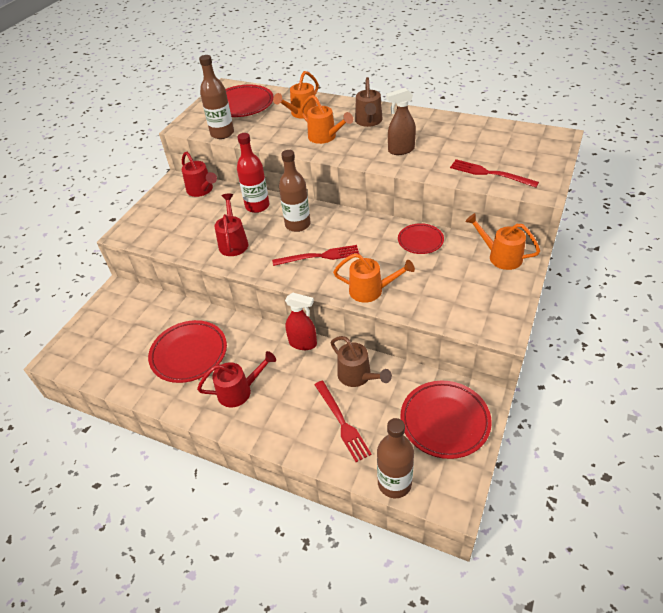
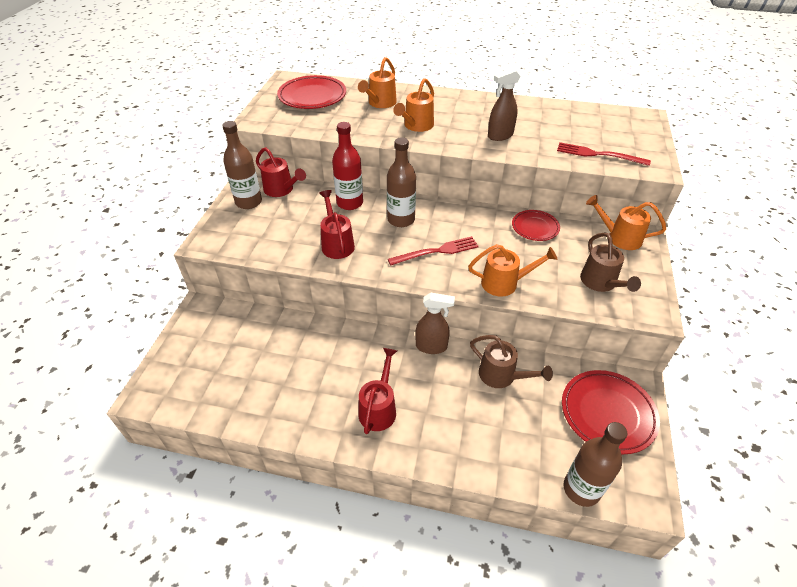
camera: 15 degrees left, 0 degrees up
(189, 354) = (307, 372): red plate -> none
(222, 133) = (301, 126): brown bottle -> brown bottle (248, 202)
(240, 391) = (379, 407): red watering can -> red watering can turned 45 degrees counterclockwise
(303, 343) = (431, 346): red spray bottle -> brown spray bottle
(325, 137) = (416, 126): orange watering can -> orange watering can turned 90 degrees clockwise
(342, 422) = (502, 429): red fork -> none
(369, 122) = (455, 109): brown watering can -> brown watering can (601, 283)

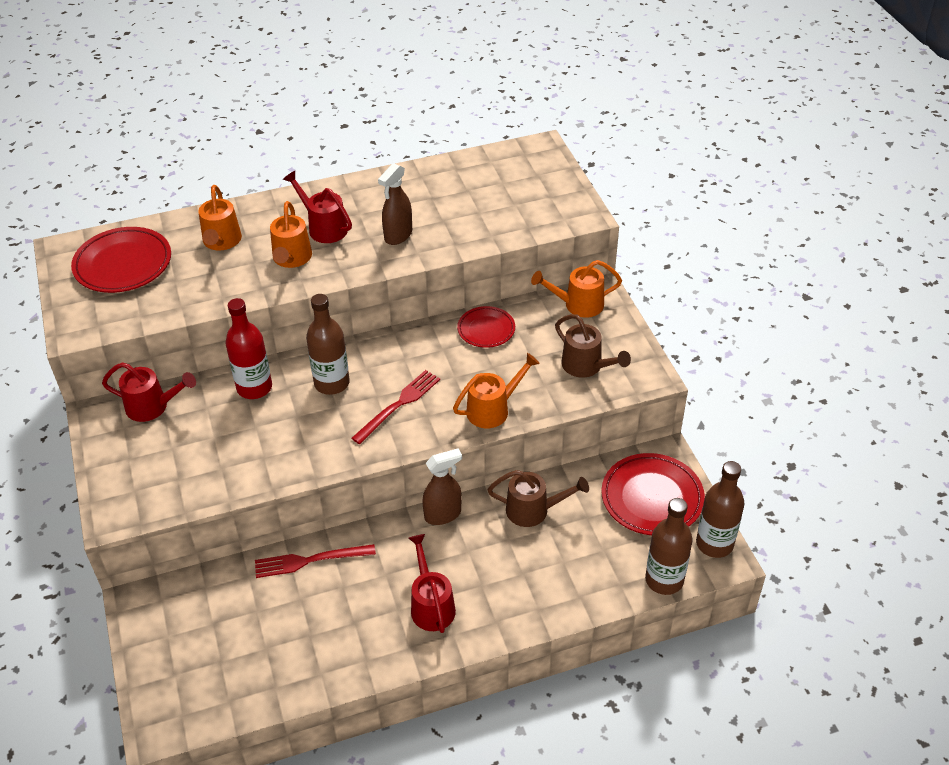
camera: 30 degrees left, 0 degrees up
(248, 202) = (123, 441): brown bottle -> brown bottle (714, 544)
(336, 243) = (277, 445): red watering can -> red watering can (323, 227)
(598, 154) = (518, 220): red fork -> red fork (310, 560)

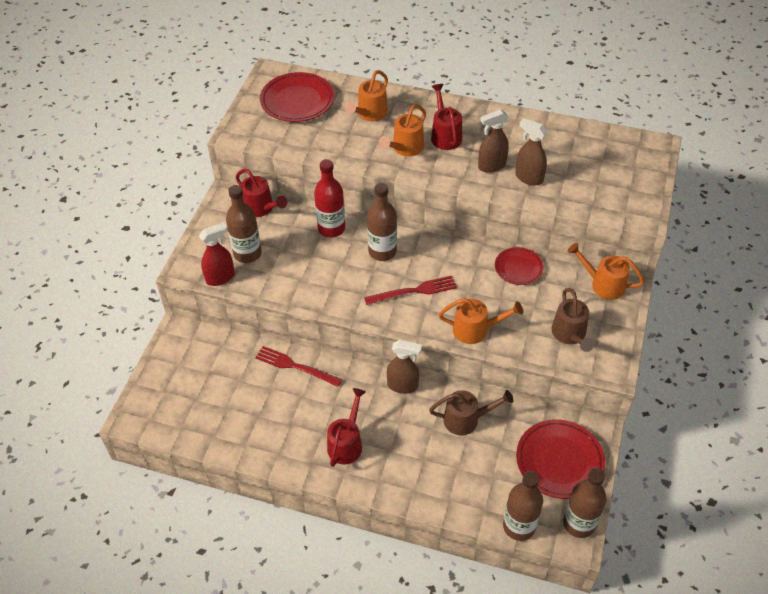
camera: 35 degrees right, 5 degrees up
(165, 503) = (220, 277): none -> red spray bottle
(177, 462) = (247, 253): none -> brown bottle
(445, 230) = (528, 178): none -> brown spray bottle
(534, 510) = (467, 419): brown watering can -> brown watering can turned 45 degrees counterclockwise

